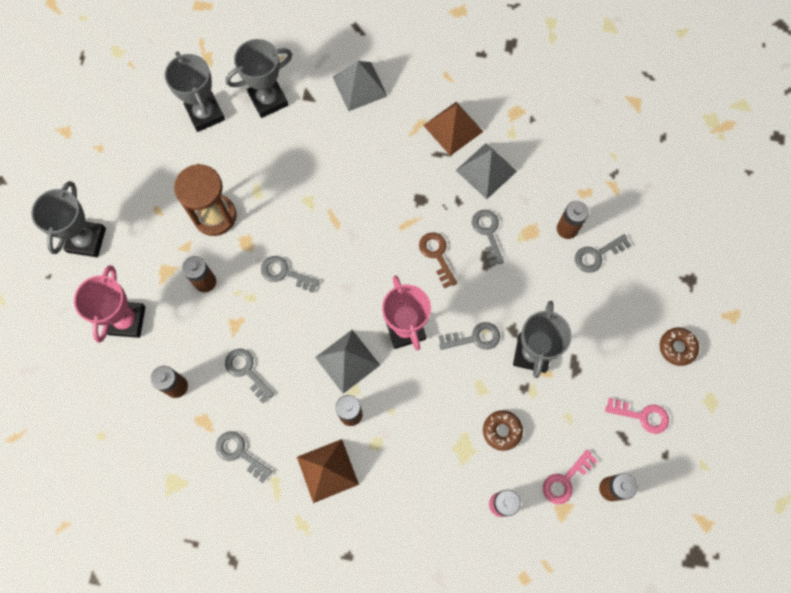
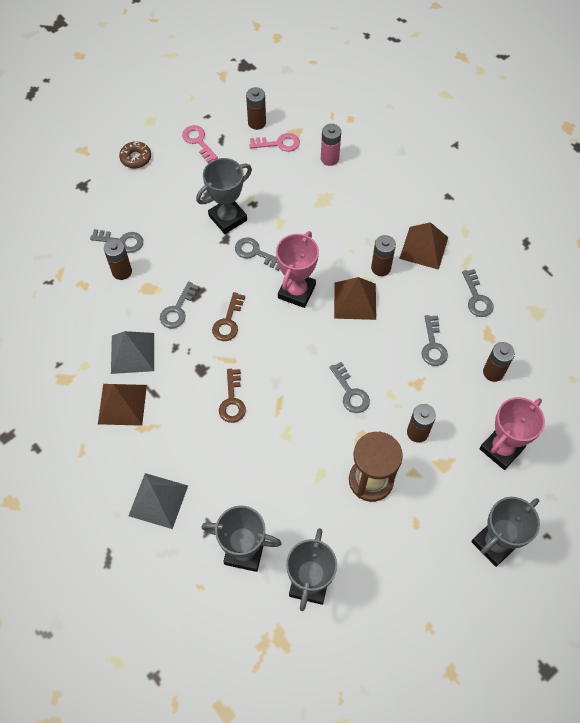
camera: 140 degrees left, 10 degrees down
(347, 361) = (355, 301): grey pyramid -> brown pyramid
(373, 194) = (232, 400): none -> brown key
(502, 431) = (291, 192): brown donut -> none

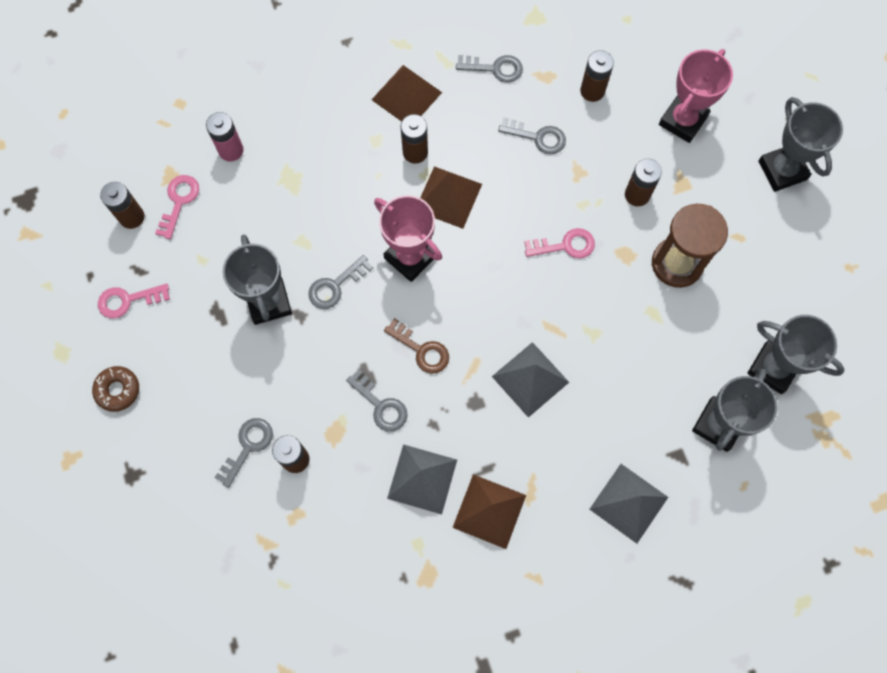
camera: 70 degrees left, 10 degrees up
(232, 400) = (530, 379): brown key -> grey pyramid
(350, 392) = (565, 245): grey key -> pink key
(501, 448) = (683, 120): pink trophy -> pink trophy turned 60 degrees clockwise

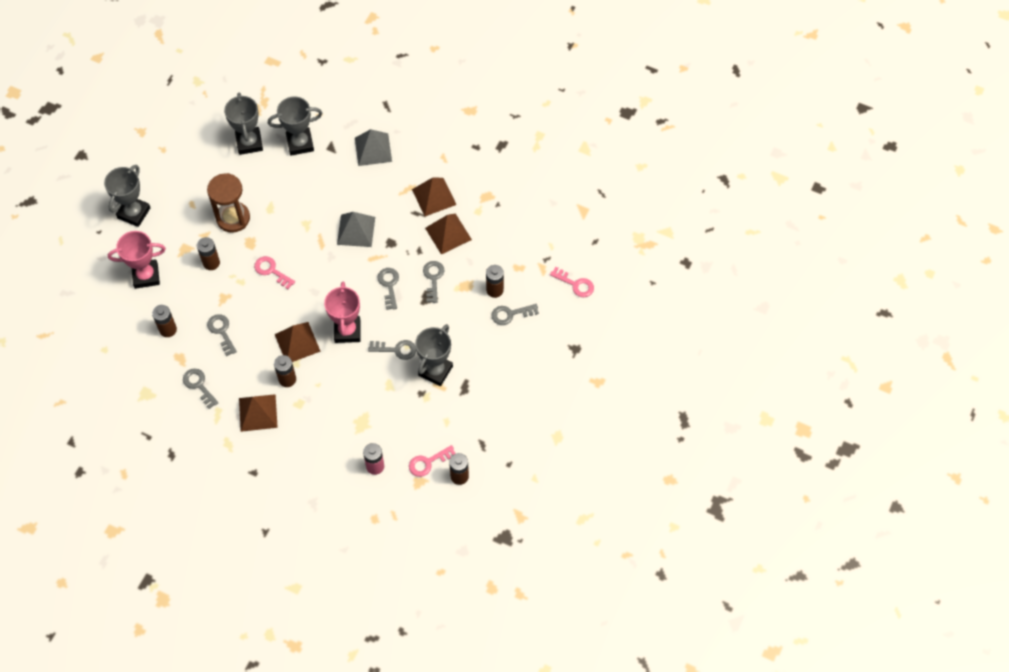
camera: 135 degrees left, 10 degrees down
(118, 390) = (546, 393): brown donut -> none
(128, 300) = (501, 433): pink key -> pink key (575, 284)
(421, 350) = (389, 285): brown key -> grey key
(422, 479) = (448, 233): grey pyramid -> brown pyramid

